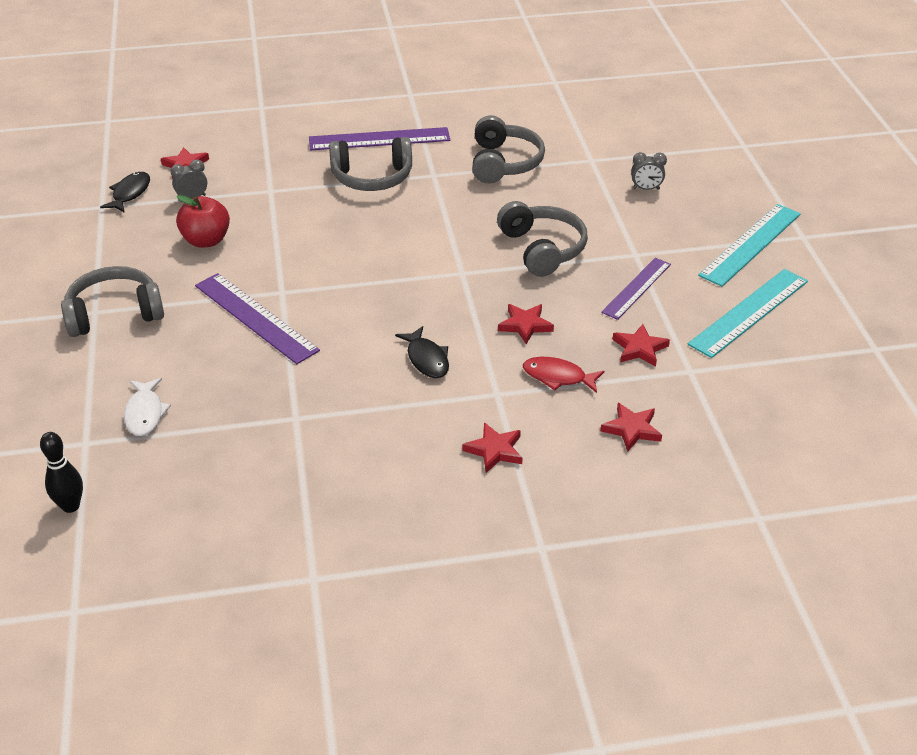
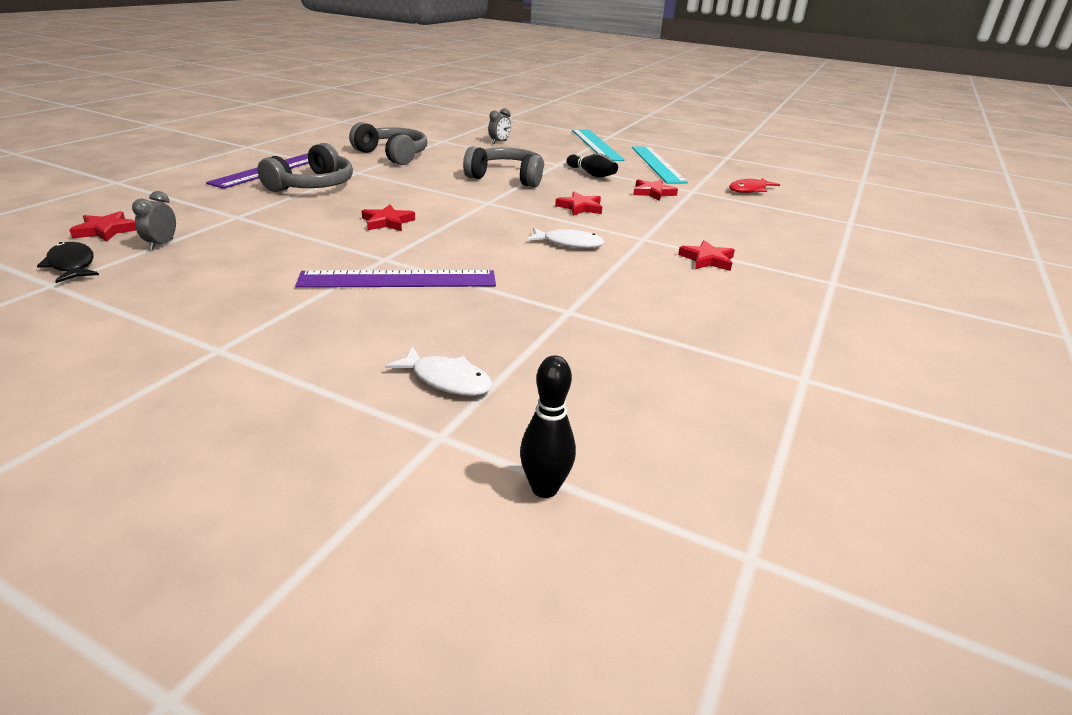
camera: 55 degrees left, 10 degrees down
(114, 314) = (247, 340): grey headphones -> none
(206, 240) = (239, 260): red apple -> none
(427, 359) = (569, 243): black fish -> white fish
(558, 377) = (650, 218): red fish -> red fish (749, 190)
(632, 429) = (732, 220): red star -> red star (387, 222)
(636, 288) = (591, 174): purple ruler -> black bowling pin

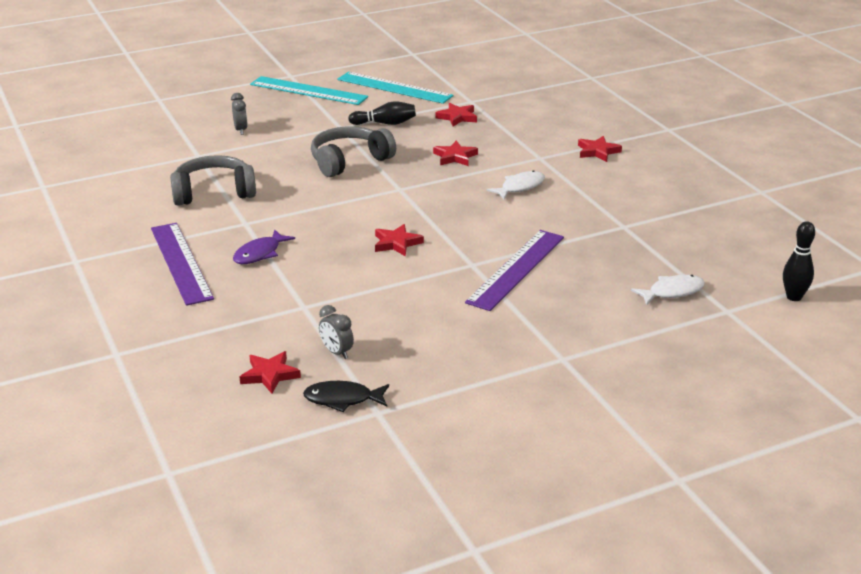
camera: 50 degrees left, 0 degrees up
(313, 185) = (260, 254): grey headphones -> purple fish
(749, 190) = (495, 80): red fish -> none

